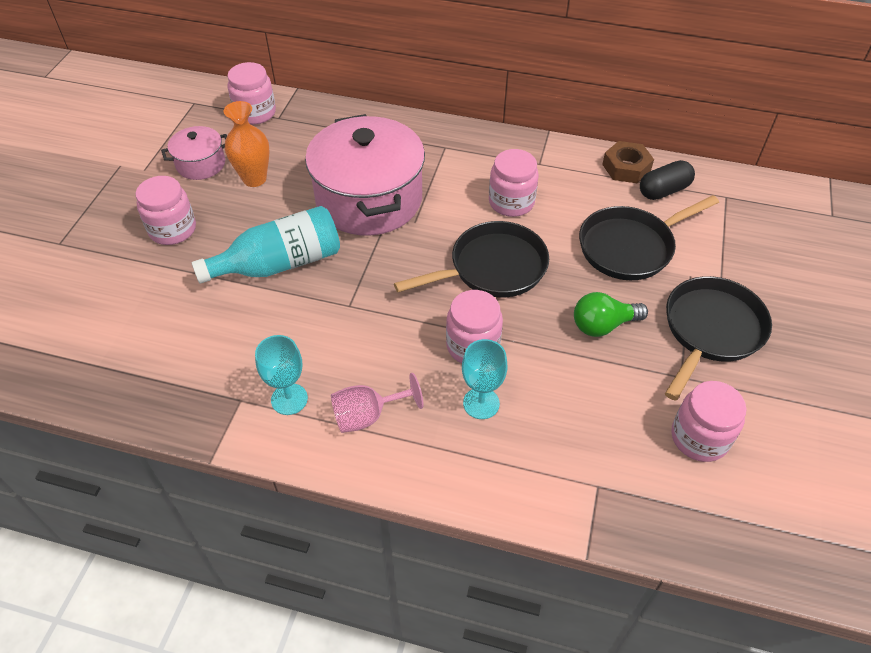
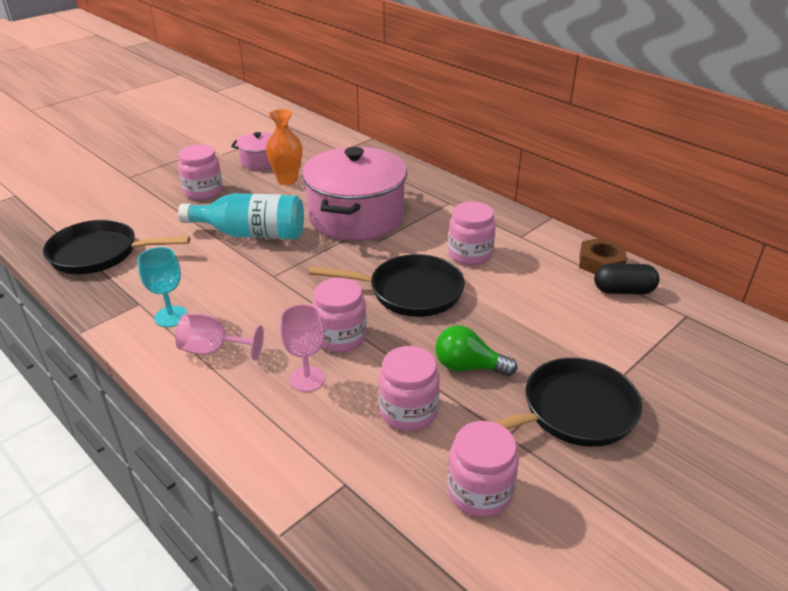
camera: 30 degrees right, 15 degrees down
(255, 113) = (327, 144): pink jar -> pink jar (408, 411)
(481, 403) = (307, 379): turquoise goblet -> pink goblet
(630, 247) = (550, 320): black pan -> black pan (100, 254)

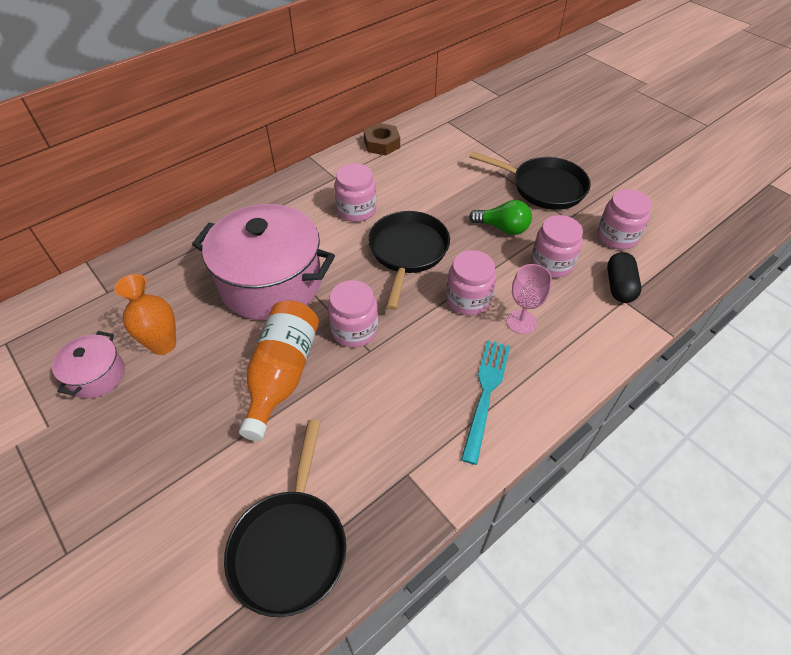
camera: 85 degrees left, 15 degrees up
(171, 316) = (432, 437): turquoise goblet -> none
(203, 191) = (158, 437): pink jar -> pink jar (354, 330)
(213, 350) = (485, 393): pink goblet -> turquoise fork
(252, 234) = (282, 374): turquoise bottle -> orange bottle
(468, 367) = (502, 228): green light bulb -> green light bulb turned 90 degrees counterclockwise
(572, 412) = (543, 187): black pan -> black pan turned 135 degrees clockwise
(623, 290) = (417, 141): black capsule -> black capsule (619, 286)

